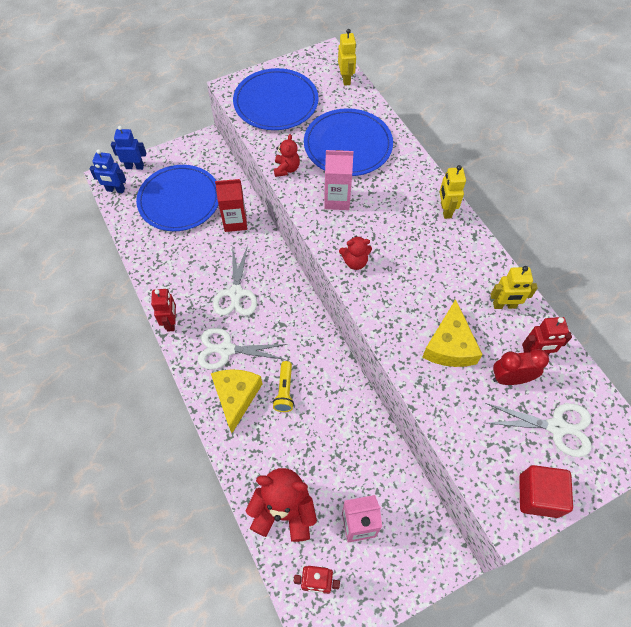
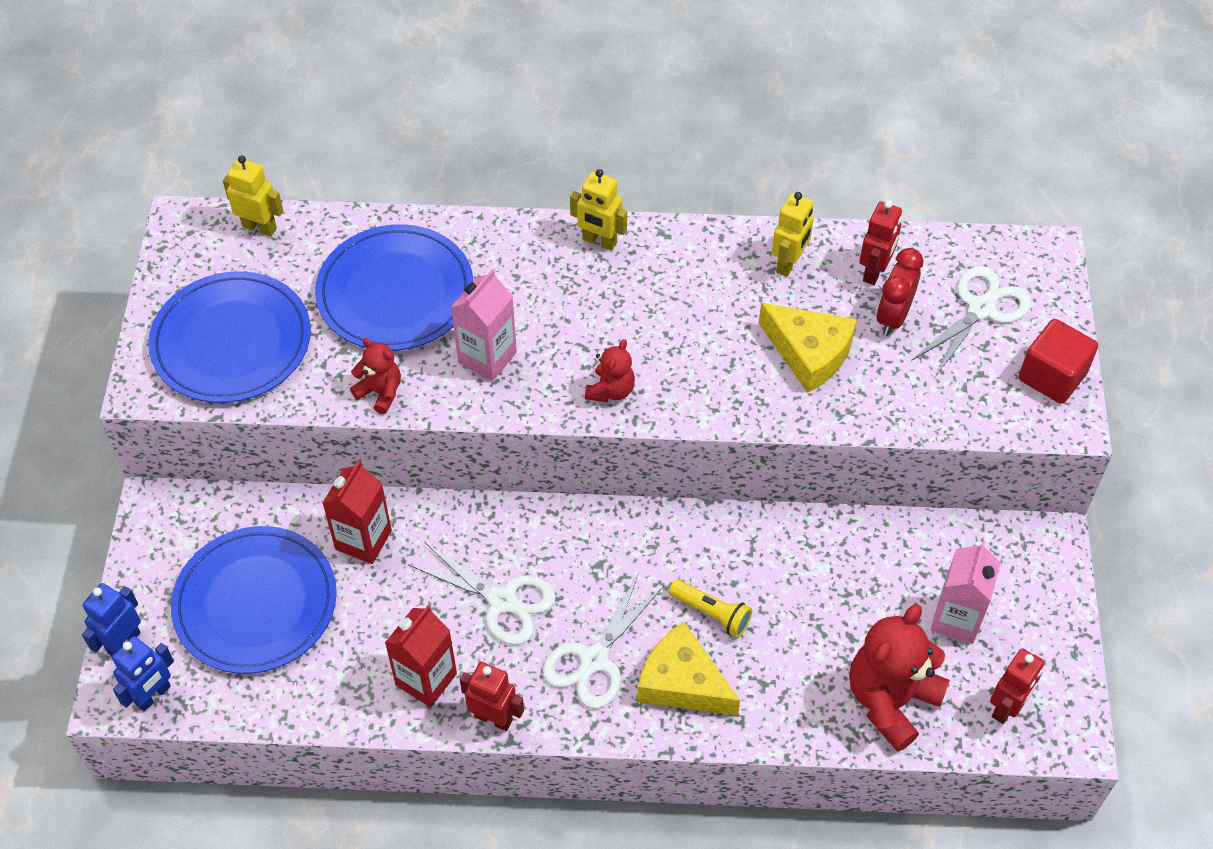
camera: 60 degrees left, 5 degrees down
(177, 284) = (426, 679): none -> red carton

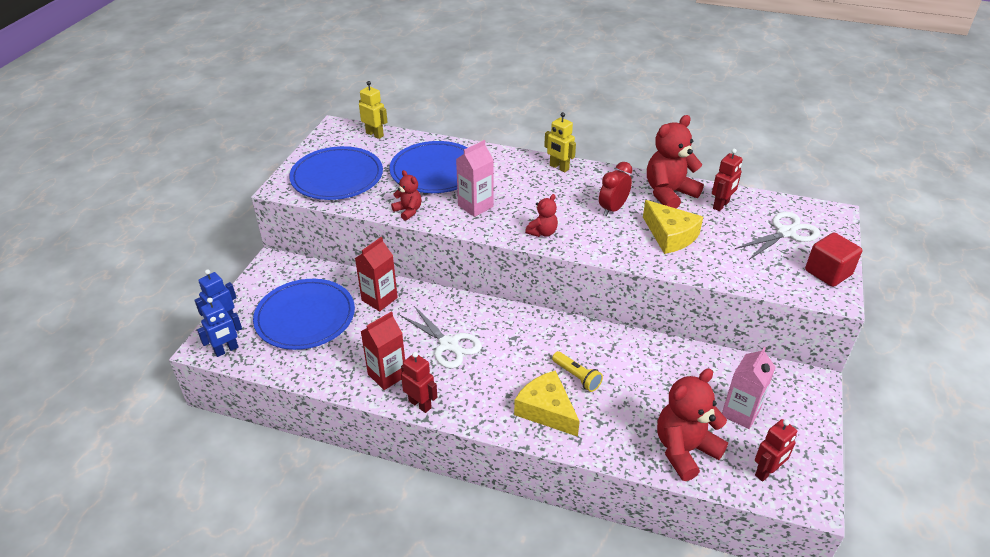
camera: 15 degrees right, 15 degrees down
(594, 660) = (494, 386): white scissors -> none
(789, 263) = (669, 193): yellow robot -> red teddy bear
(893, 317) = (728, 227): red clock -> red clock (613, 209)

